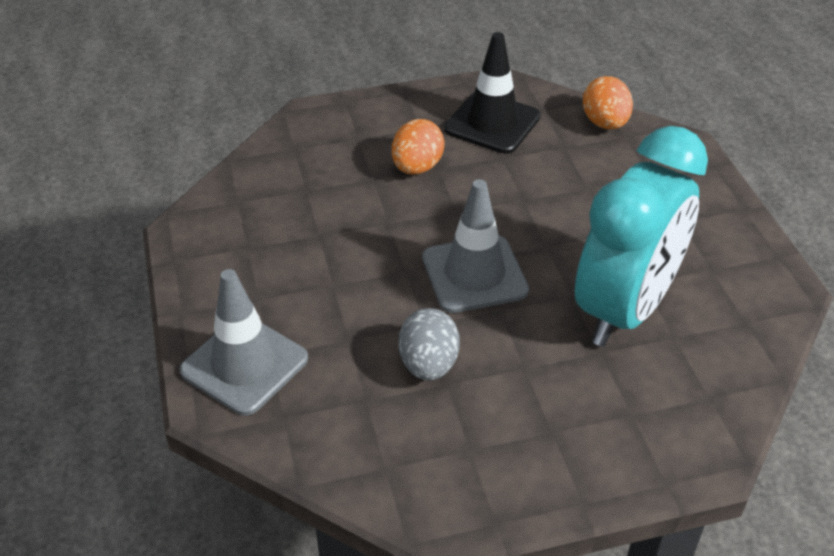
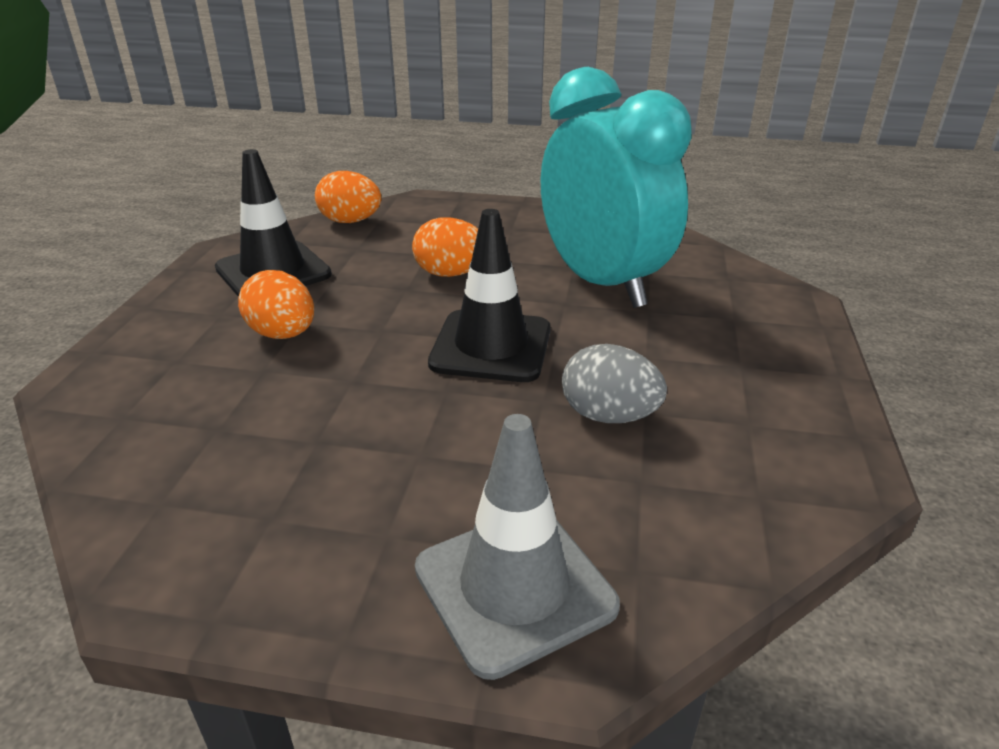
camera: 65 degrees left, 10 degrees down
(474, 274) = (491, 346): grey traffic cone -> black traffic cone
(565, 214) = (450, 274): none -> orange egg

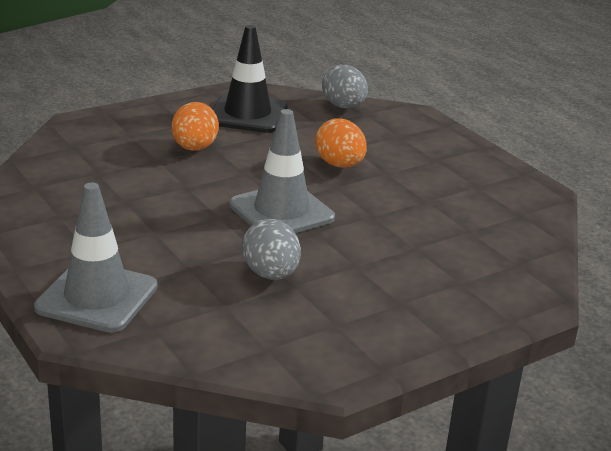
camera: 45 degrees right, 5 degrees down
(350, 221) = (343, 107): orange egg -> grey egg
(491, 346) = (281, 211): black traffic cone -> grey traffic cone
(602, 283) = (420, 218): turquoise clock -> none

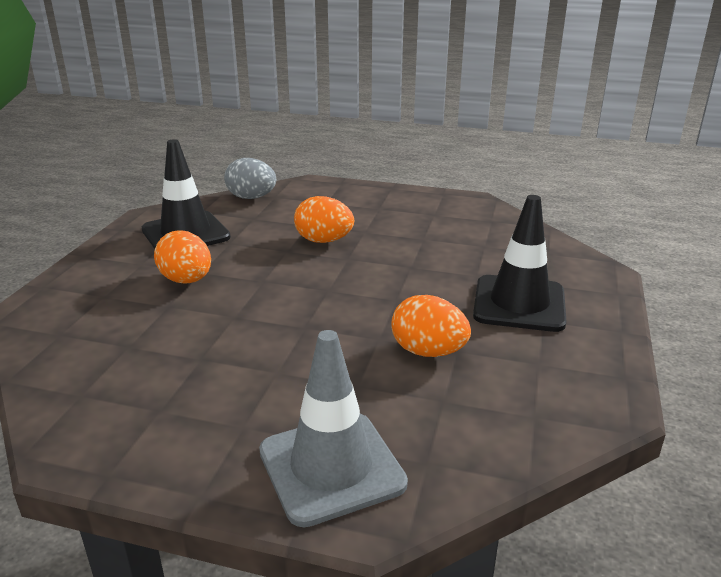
camera: 40 degrees left, 0 degrees up
(271, 274) = (428, 352): grey egg -> orange egg
(281, 211) = (346, 296): grey traffic cone -> none
(405, 283) = (519, 304): none -> black traffic cone

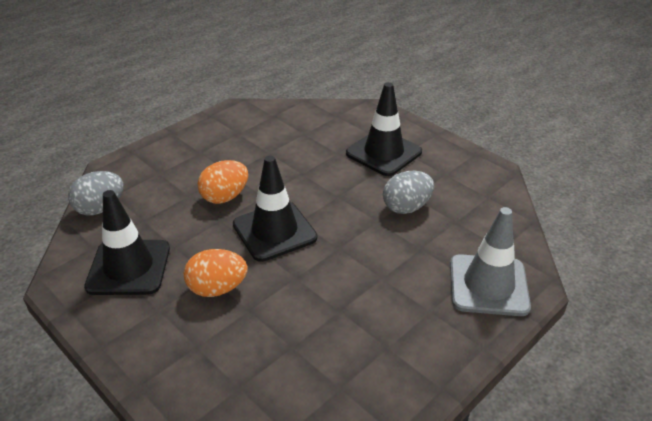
camera: 60 degrees left, 10 degrees up
(296, 281) = (274, 231): none -> black traffic cone
(428, 352) = (406, 207): orange egg -> grey egg

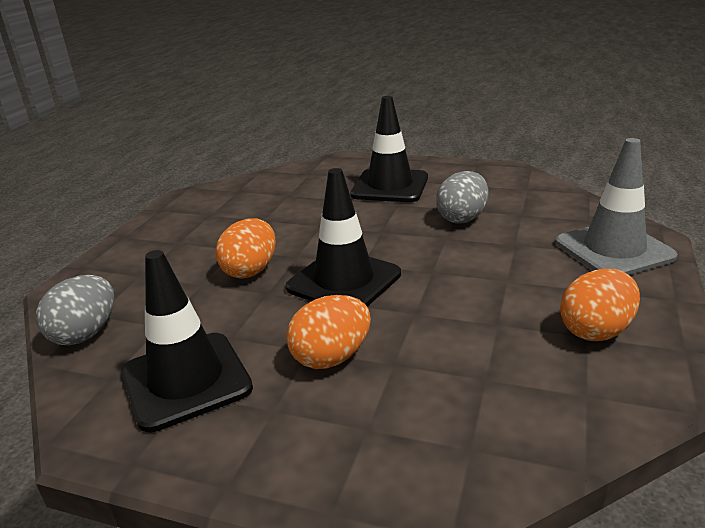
camera: 25 degrees left, 10 degrees down
(397, 346) = (596, 331): none -> orange egg

